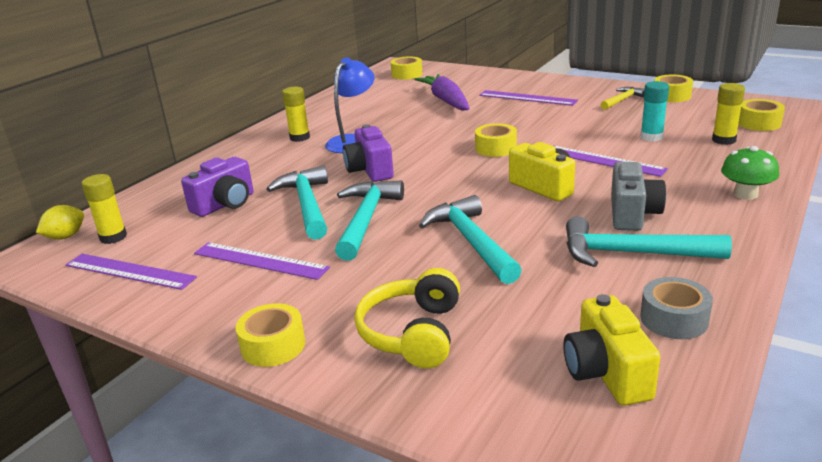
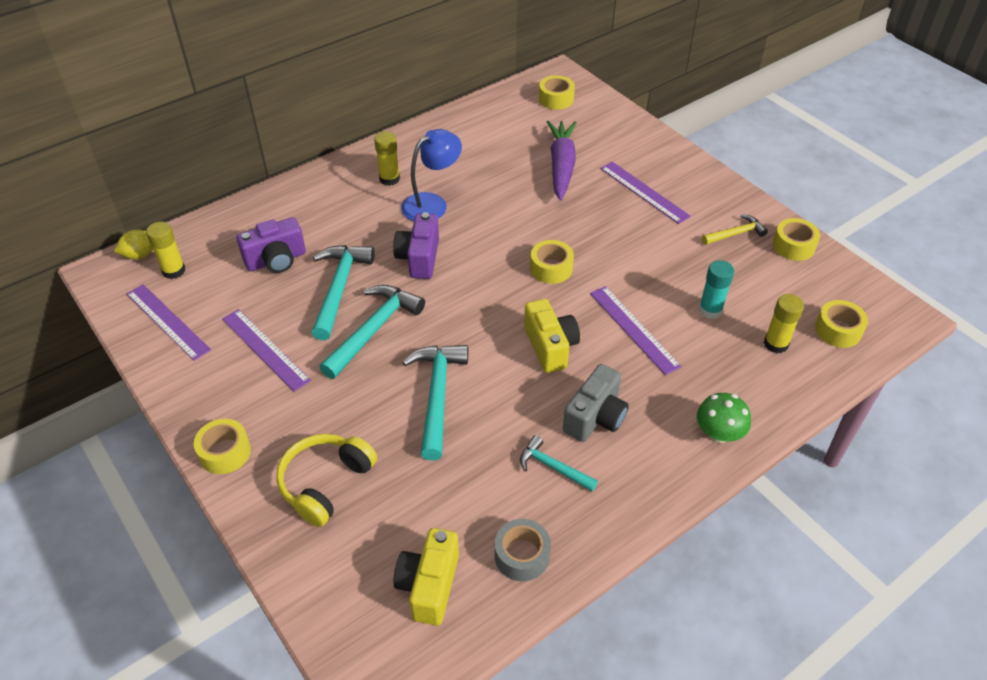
camera: 20 degrees right, 20 degrees up
(632, 253) = (553, 467): turquoise hammer -> turquoise hammer, size x0.57

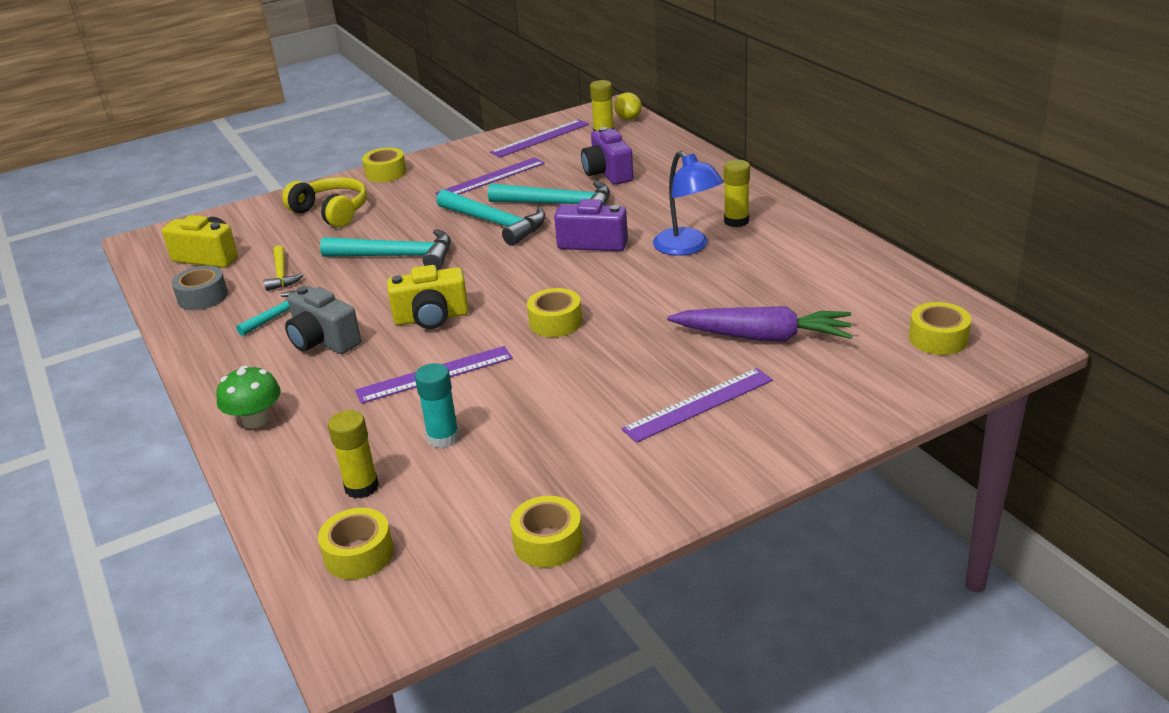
camera: 100 degrees right, 15 degrees down
(735, 234) = (589, 483): yellow hammer -> yellow hammer (281, 274)

